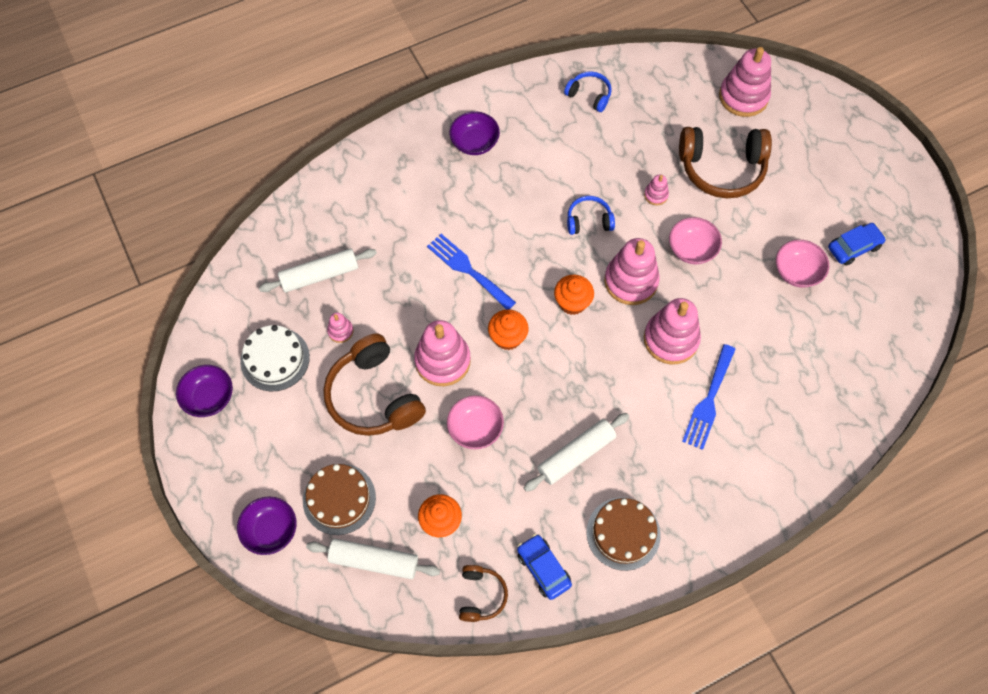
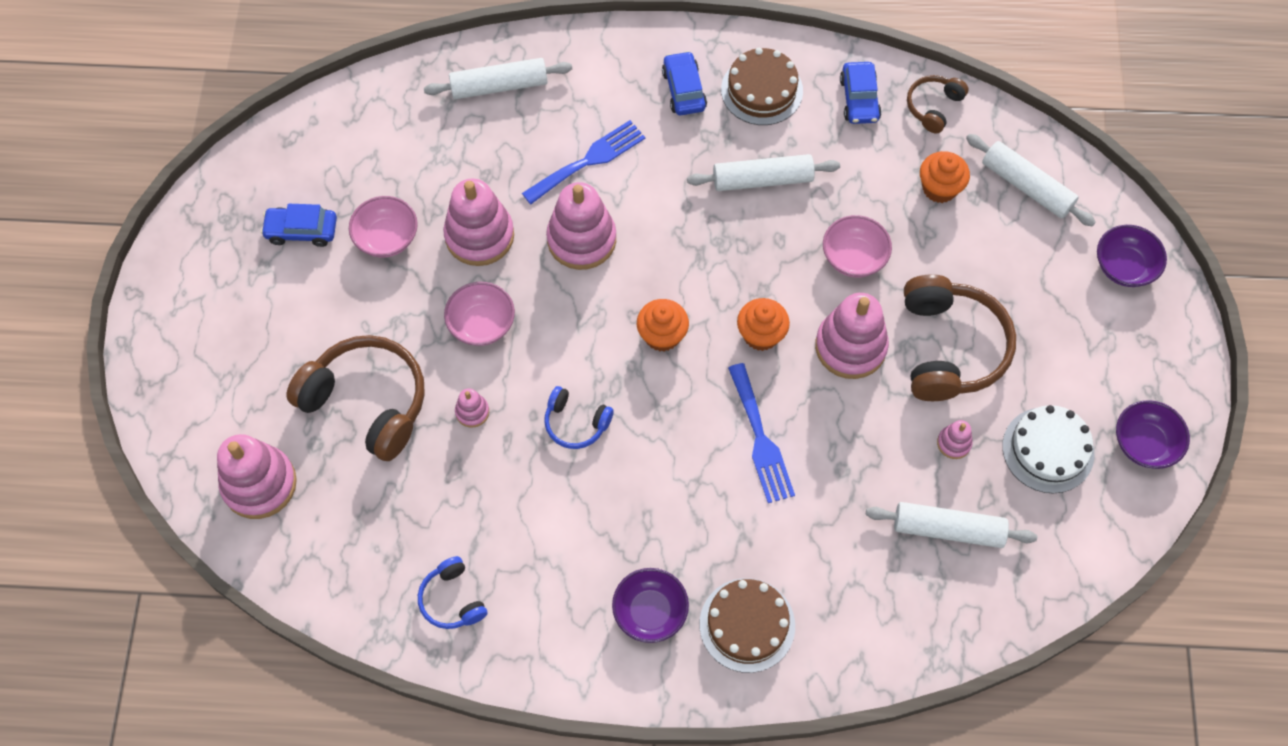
camera: 150 degrees left, 0 degrees up
(339, 499) = (1037, 261): brown cake -> brown cake (747, 625)
(631, 281) = (579, 324): pink stacking toy -> pink stacking toy (479, 236)
(682, 499) = (683, 90): none -> blue car
(816, 425) = (499, 86): none -> white rolling pin

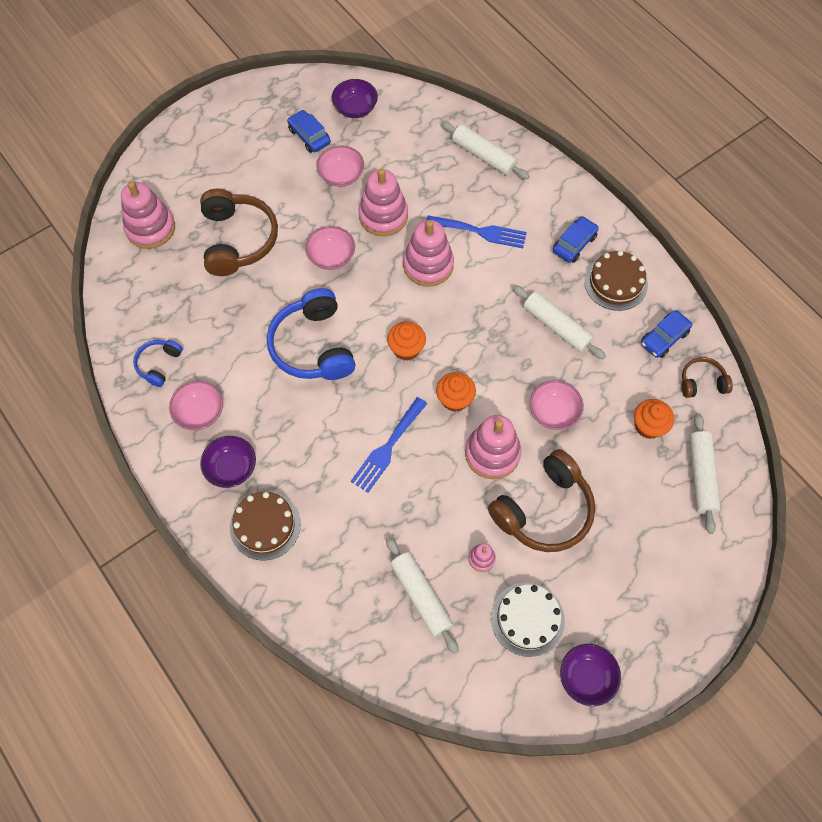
camera: 50 degrees right, 0 degrees up
(472, 412) = (275, 292): pink stacking toy -> none
(553, 597) = (200, 413): none -> pink bowl
(576, 423) = (313, 346): blue headphones -> blue headphones, size x1.94
(1124, 266) = (702, 576): purple bowl -> purple bowl (355, 108)

